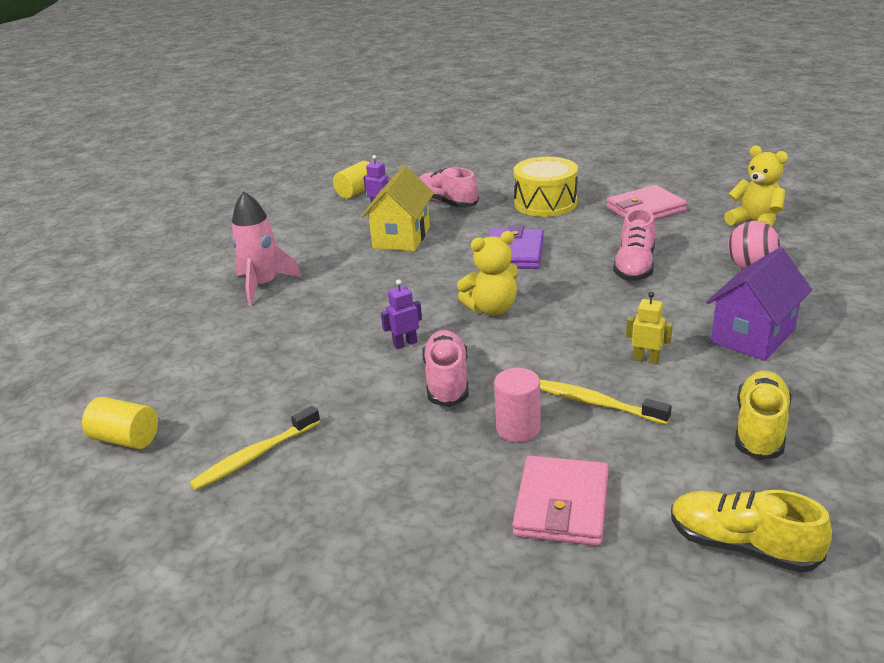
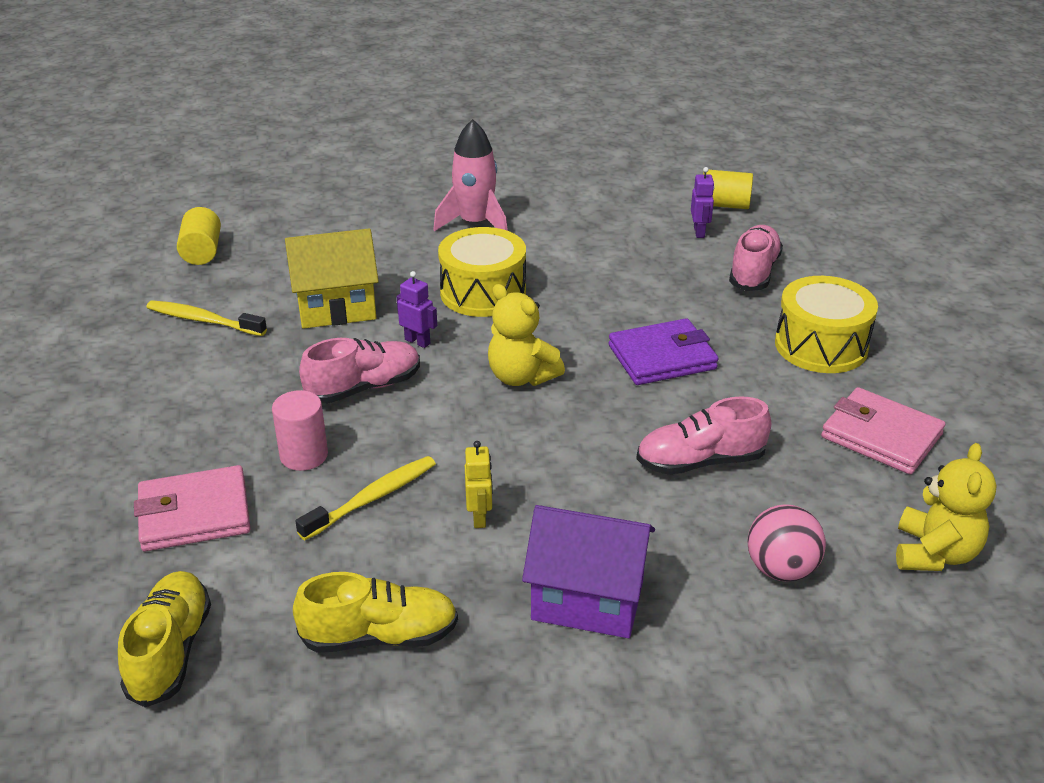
camera: 60 degrees right, 5 degrees up
(366, 302) = (483, 292): none -> yellow drum
(401, 237) = (638, 269): yellow house -> yellow house (336, 308)
(596, 403) = (372, 498): yellow toothbrush -> yellow toothbrush turned 45 degrees clockwise

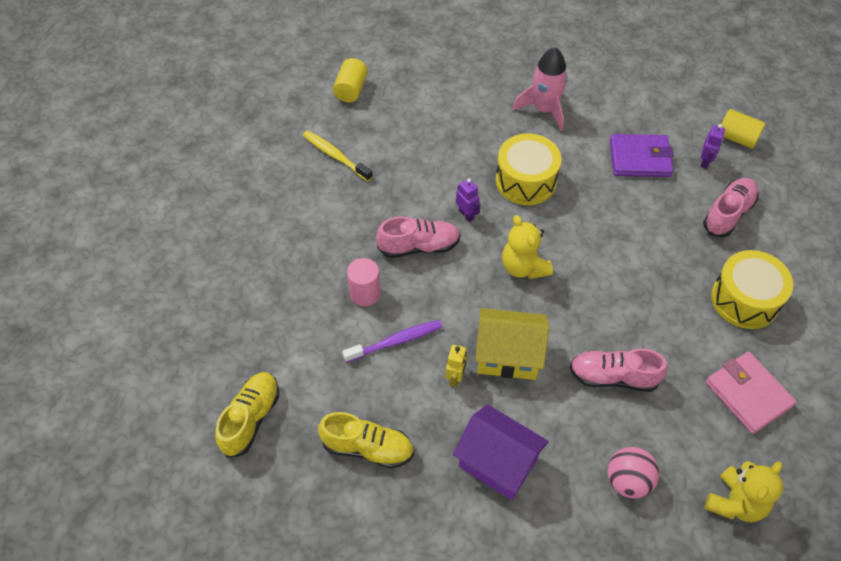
camera: 20 degrees right, 20 degrees up
(194, 514) = (289, 320): pink wallet -> none
(336, 308) = (423, 168): yellow house -> yellow house (508, 356)
(372, 498) = (395, 341): yellow toothbrush -> purple toothbrush
(662, 357) = (626, 277): purple wallet -> purple wallet (639, 158)

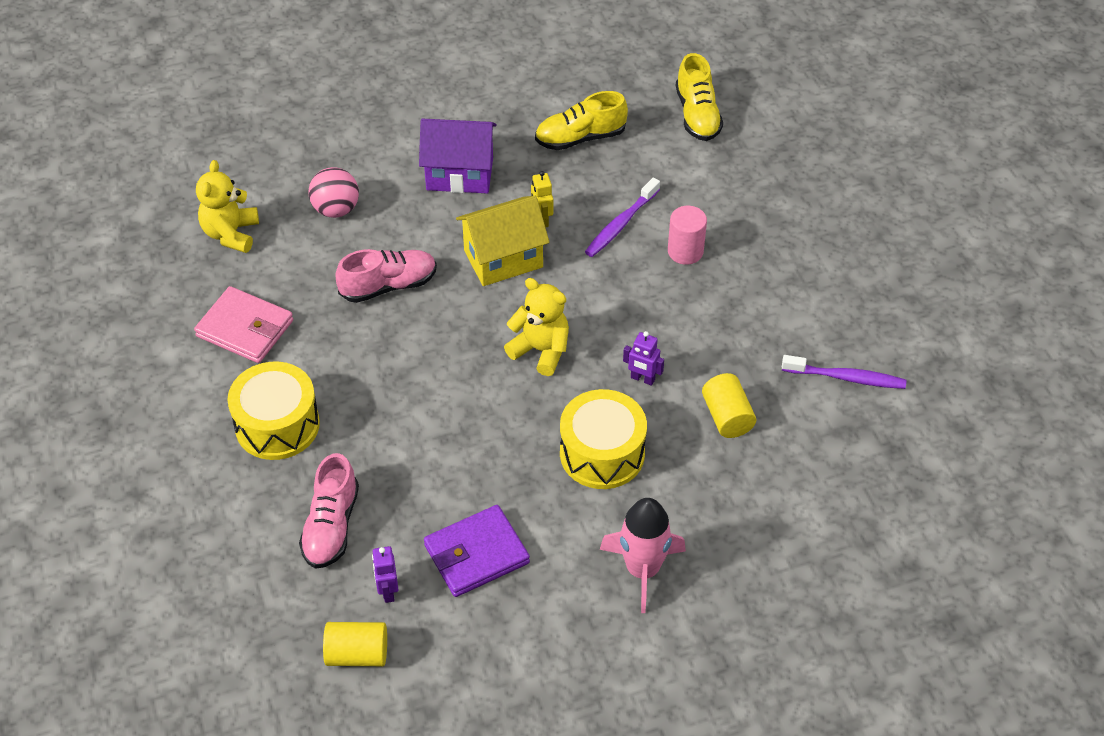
camera: 150 degrees right, 5 degrees down
(335, 156) = (846, 378): yellow toothbrush -> purple toothbrush
(351, 89) = (910, 475): yellow cylinder -> yellow cylinder (727, 417)
(419, 246) = (668, 320): pink shoe -> none

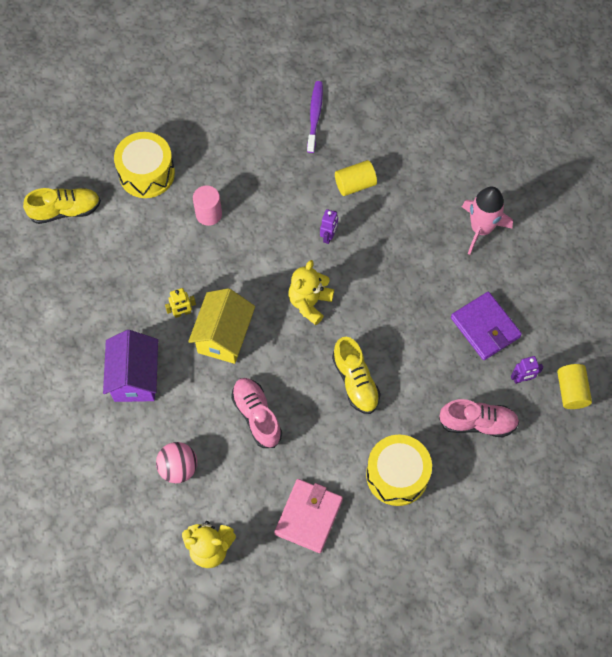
camera: 95 degrees left, 15 degrees up
(503, 259) = (224, 336): yellow house -> yellow house turned 45 degrees clockwise
(580, 138) = (92, 292): yellow shoe -> yellow shoe (355, 381)
(602, 453) = (394, 257): yellow drum -> yellow drum (146, 173)
(621, 224) = (184, 258): purple toothbrush -> none

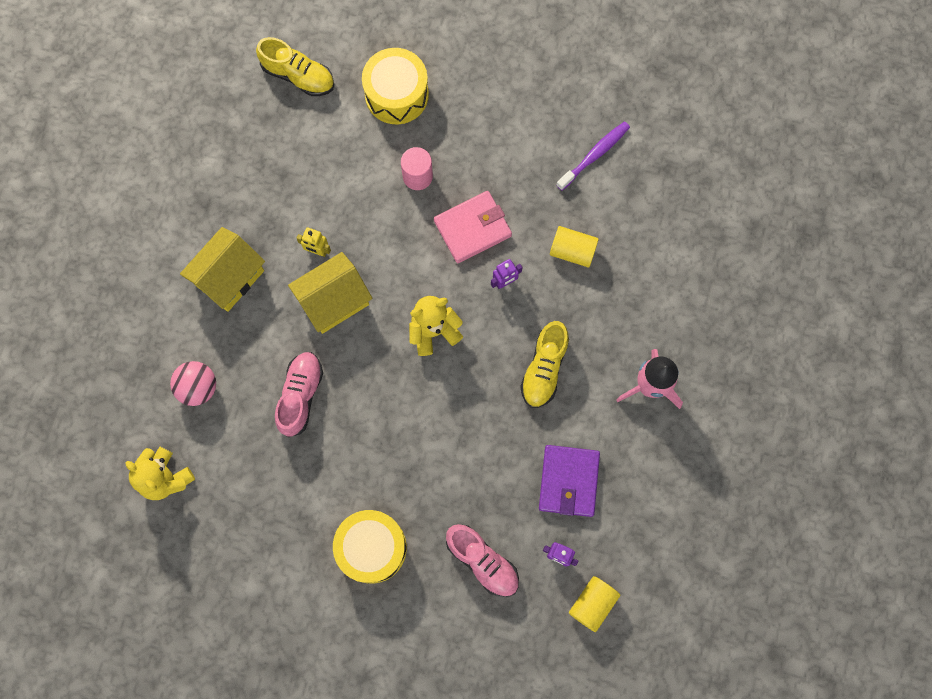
camera: 40 degrees right, 10 degrees up
(135, 377) = (229, 278): purple house -> yellow house
(308, 516) = (267, 520): pink wallet -> pink wallet (472, 228)
(355, 381) = (410, 435): yellow shoe -> yellow shoe (544, 369)

